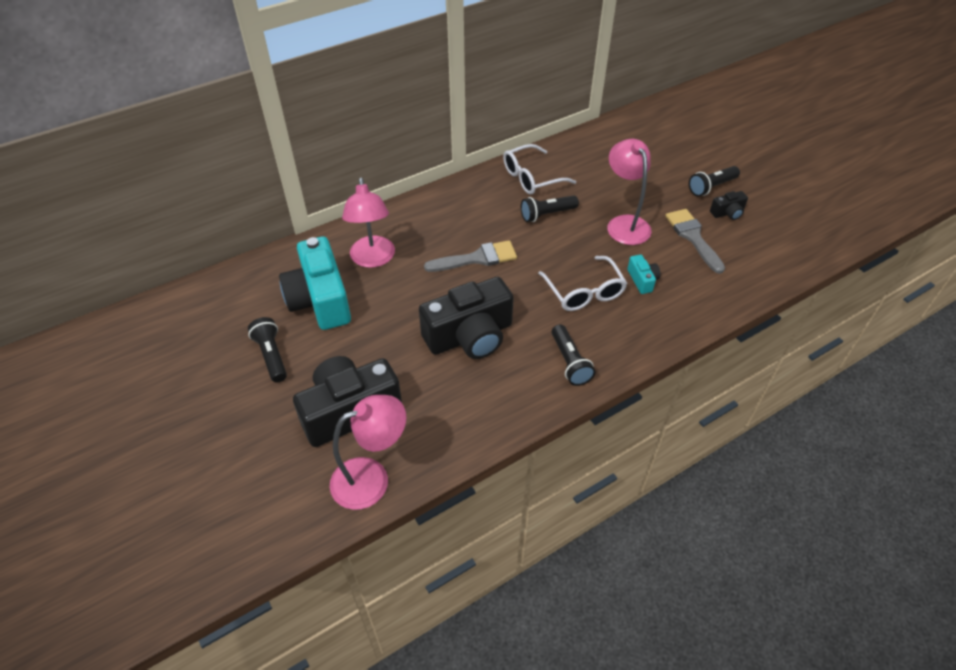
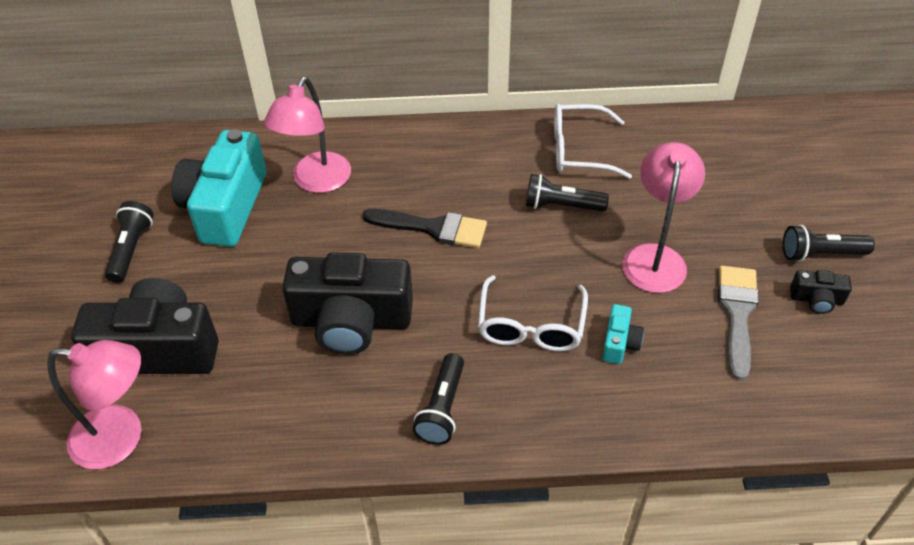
camera: 30 degrees right, 0 degrees up
(477, 258) = (433, 228): grey brush -> black brush

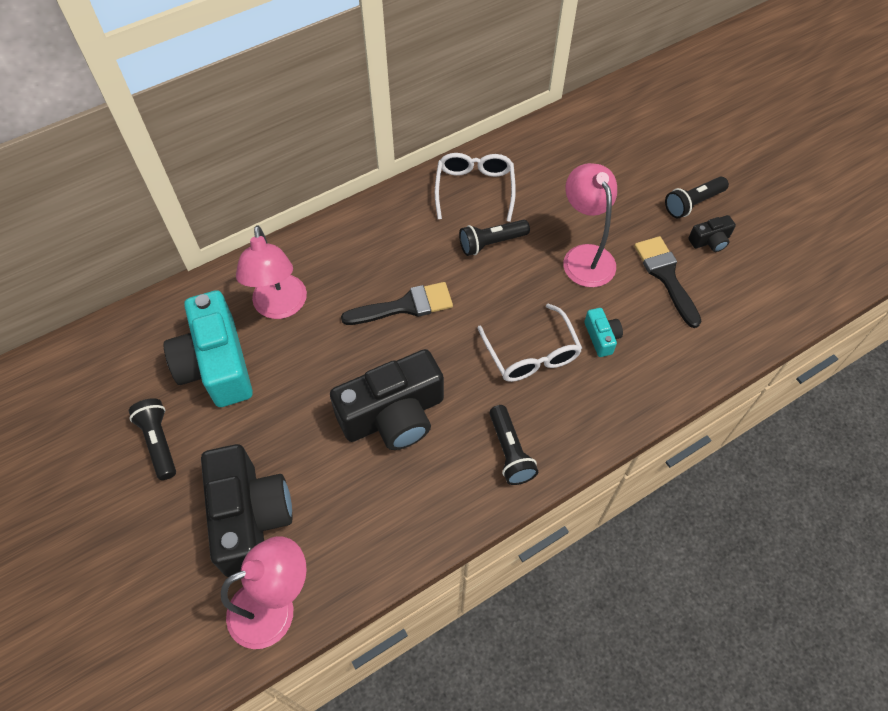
camera: 30 degrees left, 10 degrees up
(158, 349) = (250, 517): black camera -> black camera turned 105 degrees clockwise
(579, 150) = (474, 189): white glasses -> white glasses turned 120 degrees clockwise
(737, 313) = (666, 276): grey brush -> black brush

